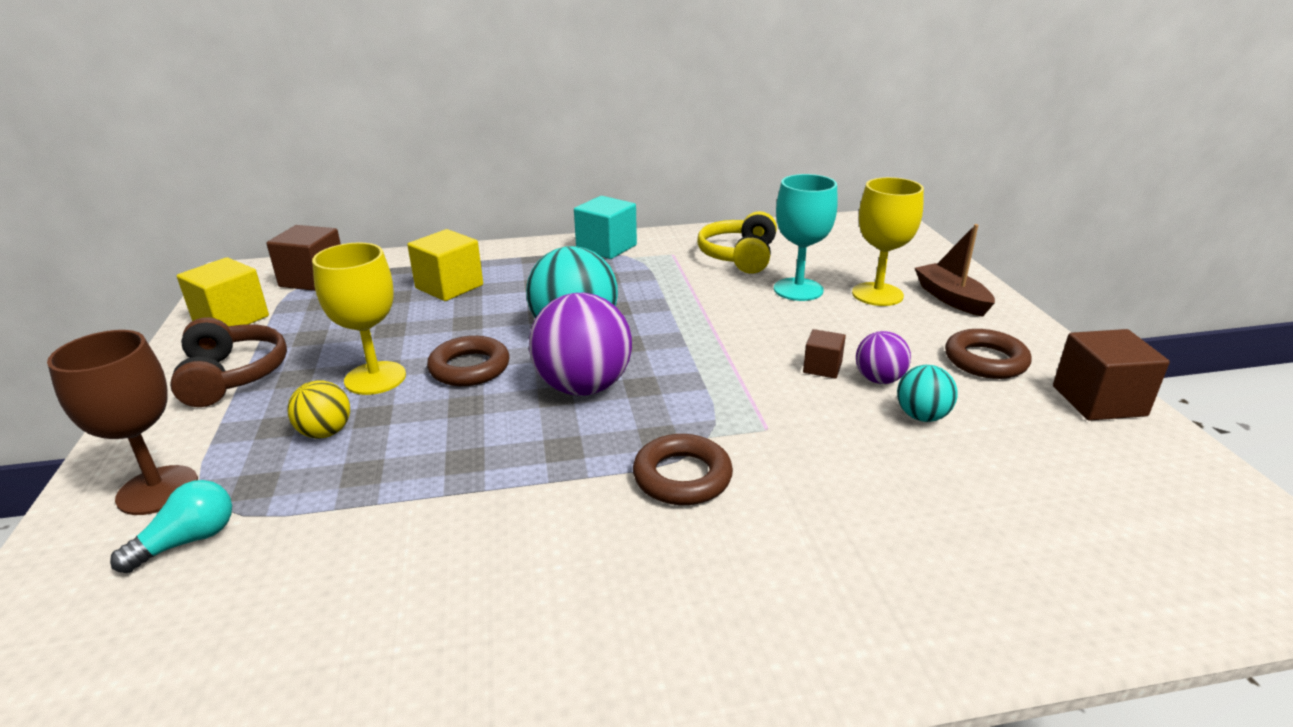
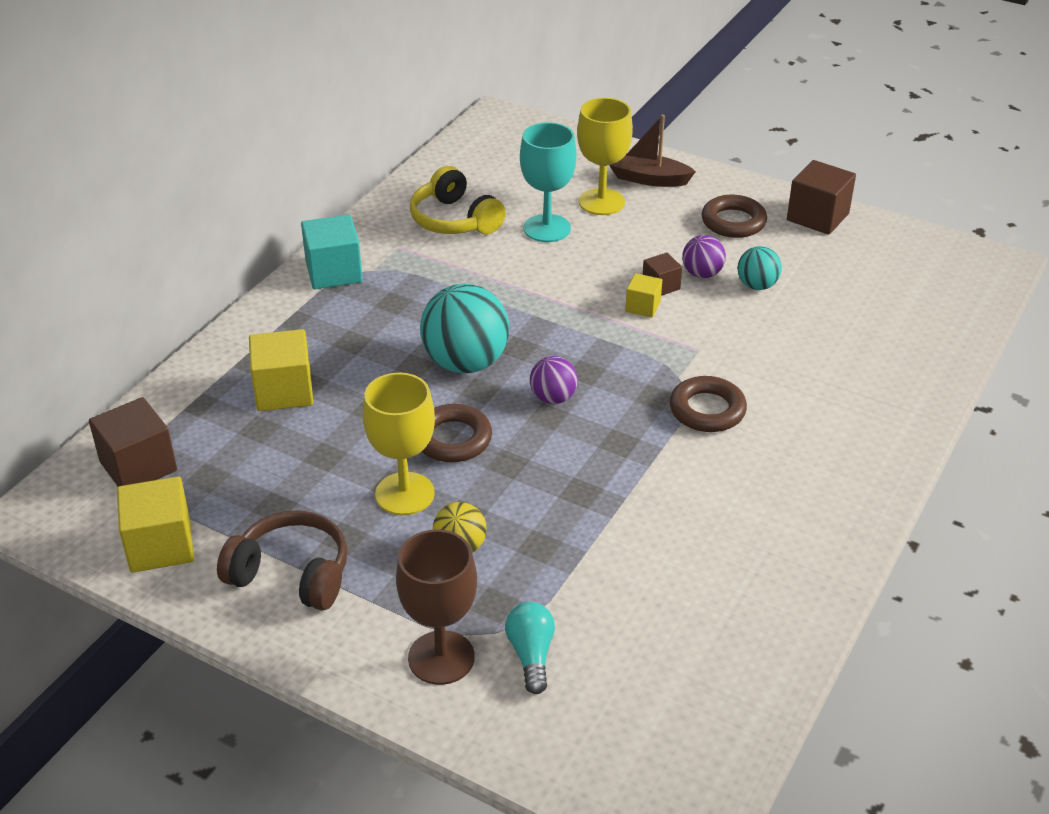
camera: 50 degrees left, 10 degrees up
(583, 387) = (553, 398): purple ball -> purple ball, size x0.53
(777, 372) = (643, 307): none -> yellow cube

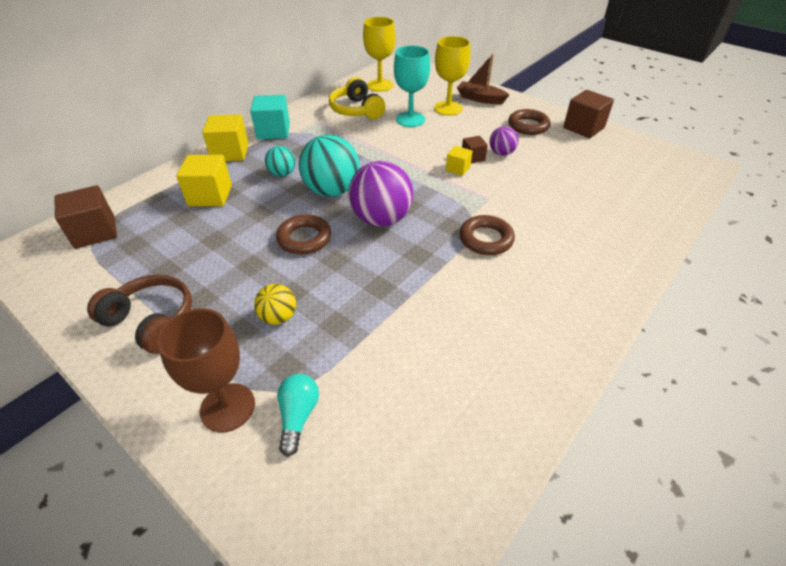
camera: 10 degrees right, 5 degrees up
(160, 546) = (77, 287): yellow cube -> yellow cube (230, 152)
(404, 494) = (256, 272): yellow goblet -> yellow goblet (380, 85)
(553, 398) = (381, 219): purple ball -> purple ball, size x1.89
(757, 285) = (536, 163): turquoise ball -> turquoise ball (282, 174)

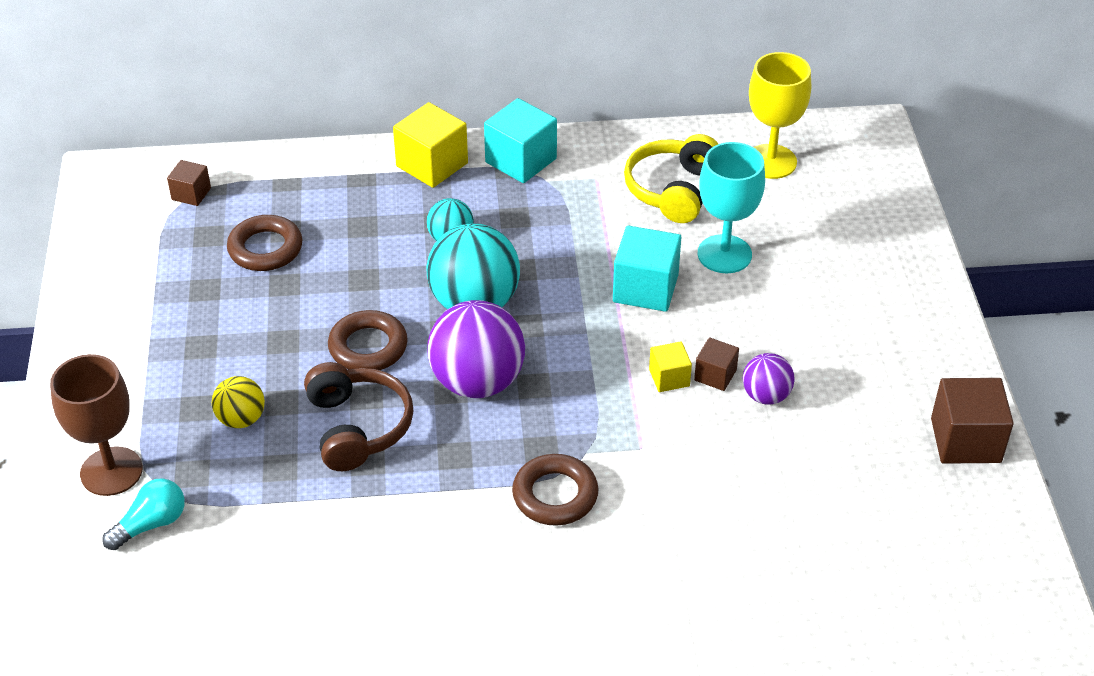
camera: 45 degrees right, 0 degrees up
(95, 232) = (191, 194): brown cube -> brown cube, size x0.56
(152, 321) = (140, 339): brown headphones -> brown headphones (358, 427)
(210, 195) = (342, 219): yellow cube -> none
(398, 145) = (645, 288): none -> turquoise cube
(448, 108) = (809, 269): yellow goblet -> none
(480, 99) = (887, 282): brown boat -> none
(528, 126) = (882, 379): brown ring -> brown ring (265, 248)

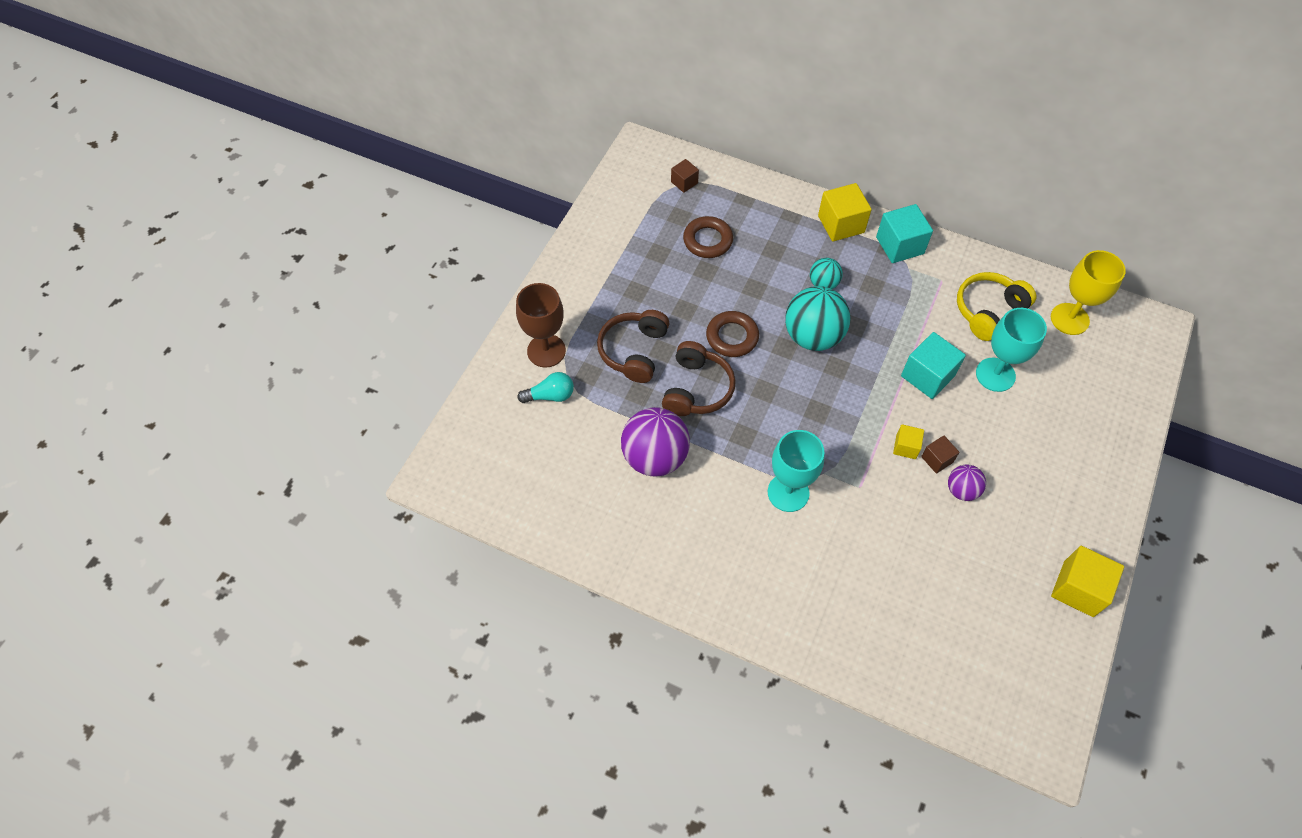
camera: 30 degrees right, 15 degrees up
(241, 419) = (634, 351): yellow ball -> brown headphones
(477, 382) = (784, 392): purple ball -> purple ball (655, 457)
(555, 495) = (788, 492): brown ring -> turquoise goblet
(965, 440) = (1078, 589): brown cube -> yellow cube

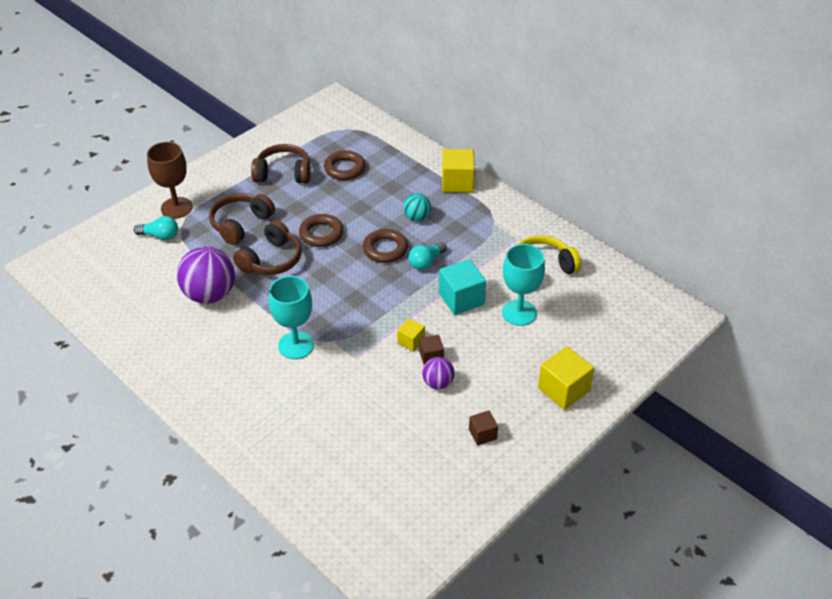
camera: 20 degrees right, 15 degrees down
(642, 267) = (283, 173): none -> brown headphones
(684, 182) = (352, 128): brown cube -> brown cube (482, 434)
(813, 336) = (385, 249): turquoise ball -> brown ring
(865, 340) = (426, 262): none -> turquoise light bulb
(899, 245) = (496, 207): turquoise cube -> none
(1069, 319) = (609, 291): yellow goblet -> none
(1078, 589) = (492, 479): yellow cube -> yellow cube (563, 389)

